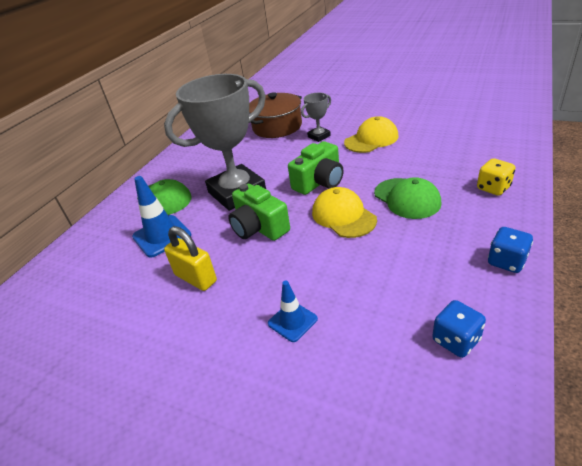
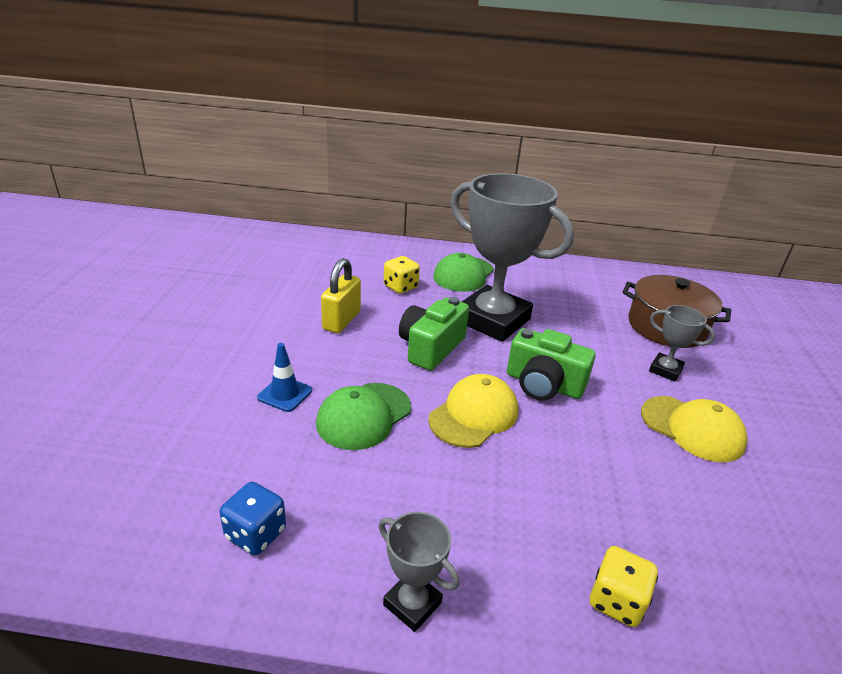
camera: 65 degrees right, 5 degrees down
(162, 236) = (400, 287): blue traffic cone -> yellow dice
(407, 198) = (538, 479): green cap -> green cap (364, 416)
(506, 261) = (412, 603): blue dice -> grey trophy

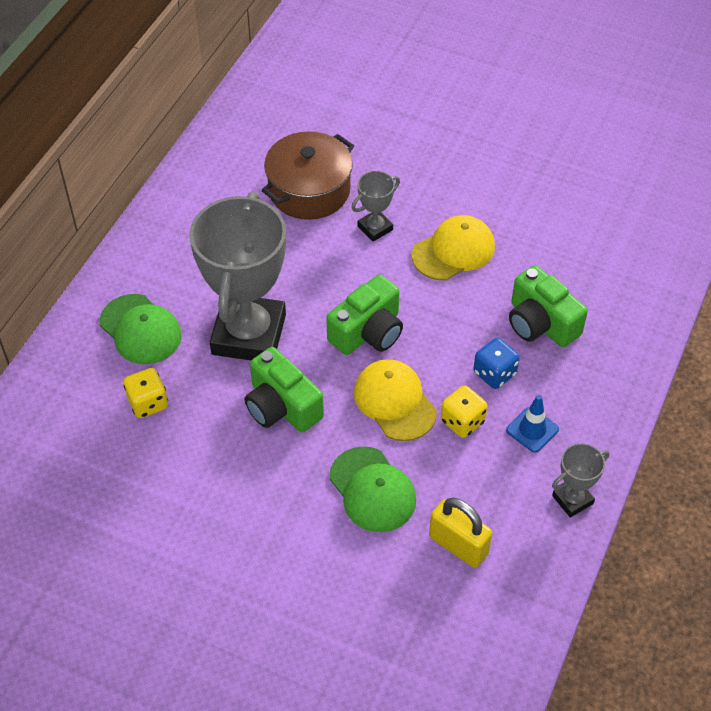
camera: 70 degrees left, 20 degrees up
(255, 533) = (490, 592): blue dice -> blue dice (494, 373)
(285, 394) = (321, 552): blue traffic cone -> blue traffic cone (532, 430)
(341, 320) = (203, 479): yellow padlock -> yellow padlock (458, 545)
(493, 320) = (249, 334): grey trophy -> grey trophy turned 45 degrees counterclockwise
(616, 601) = (594, 380): yellow dice -> yellow dice (462, 421)
(661, 523) = (540, 323): none -> green camera

